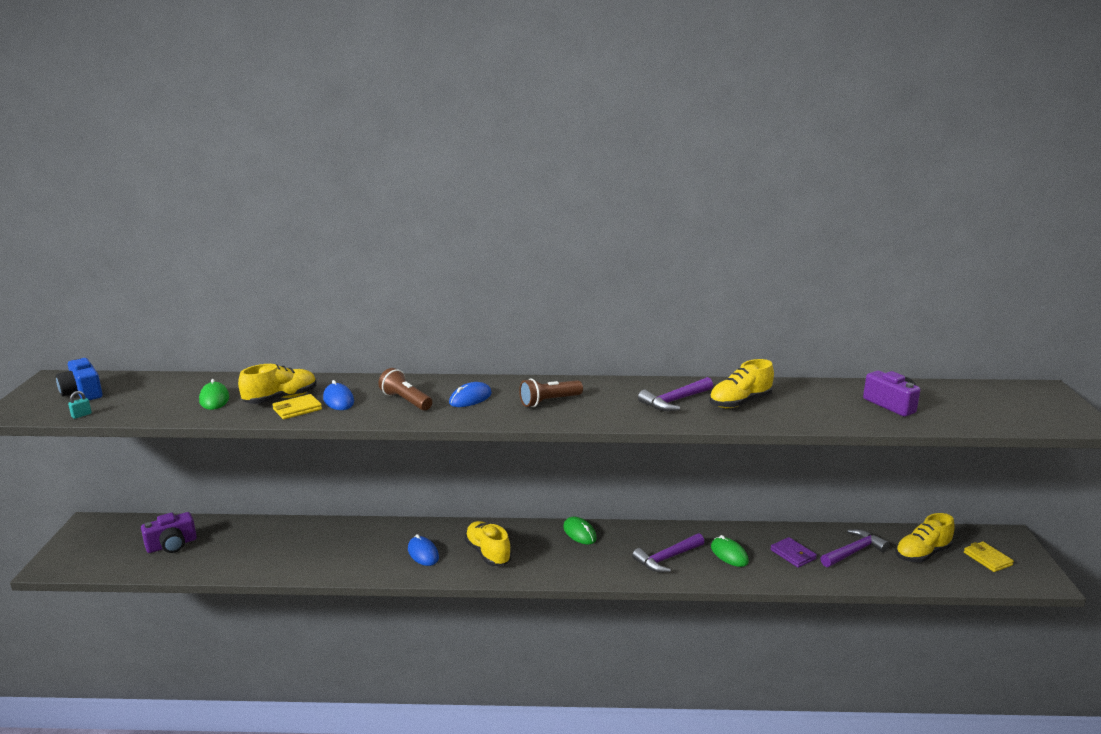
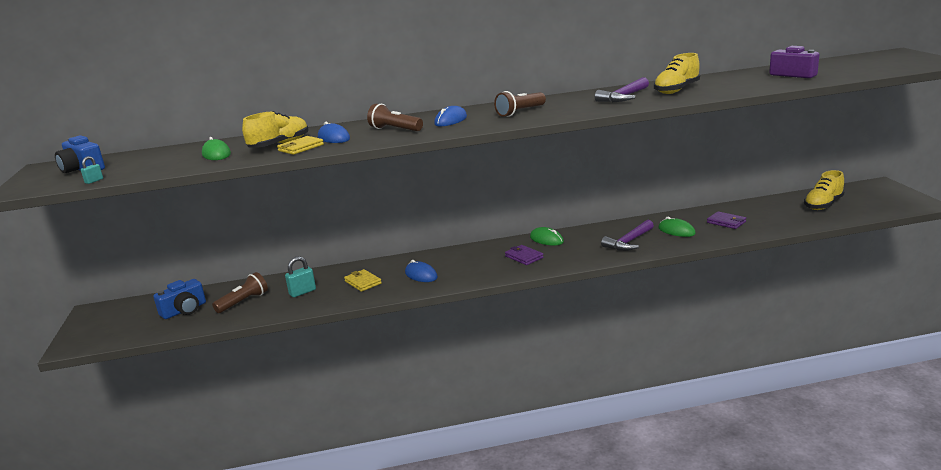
camera: 10 degrees left, 0 degrees up
(172, 545) = (184, 310): purple camera -> blue camera
(232, 547) = (243, 302): none -> brown flashlight
(294, 548) = (302, 292): none -> turquoise padlock
(488, 553) = (477, 265): yellow shoe -> none
(542, 553) = (524, 257): none -> purple wallet
(854, 551) = (771, 212): purple hammer -> none
(987, 559) = (872, 199): yellow wallet -> yellow wallet (363, 282)

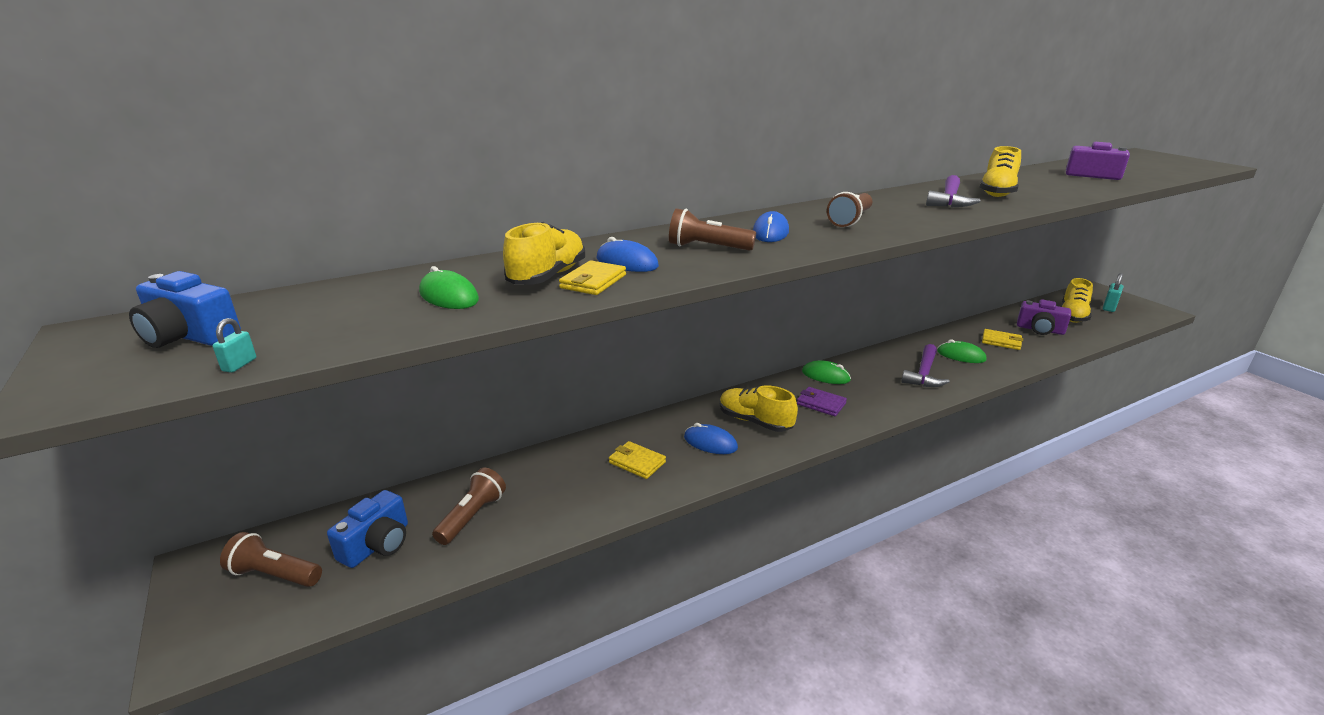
camera: 20 degrees left, 5 degrees up
(126, 318) = (275, 574): none -> brown flashlight
(302, 292) = (557, 488): turquoise padlock -> turquoise padlock (1109, 307)
(464, 265) = (755, 421): none -> yellow shoe
(726, 222) = (1001, 341): purple wallet -> yellow wallet
(775, 215) = (1040, 330): none -> purple camera

